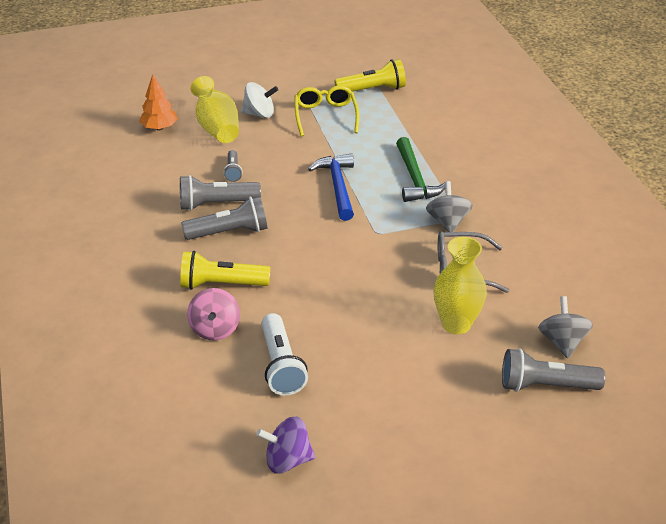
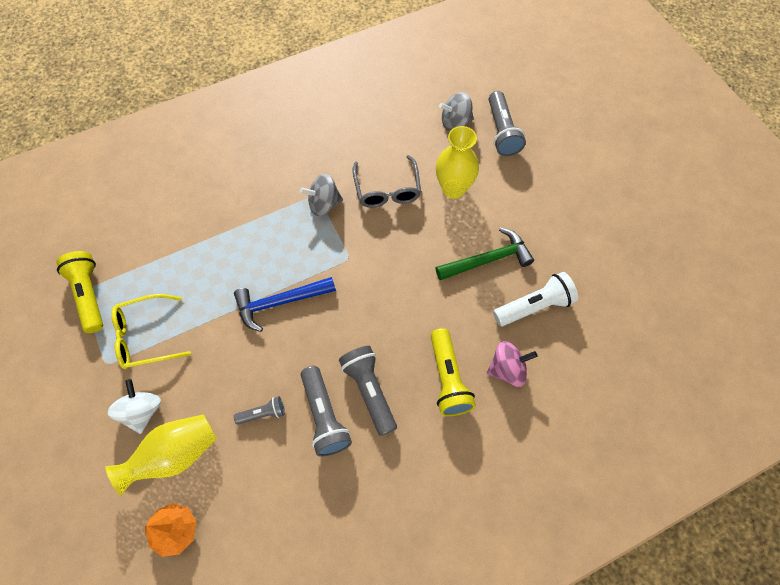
camera: 100 degrees left, 25 degrees up
(287, 460) = (625, 283): purple spinning top -> none
(415, 178) = (259, 236): green hammer -> green hammer (487, 260)

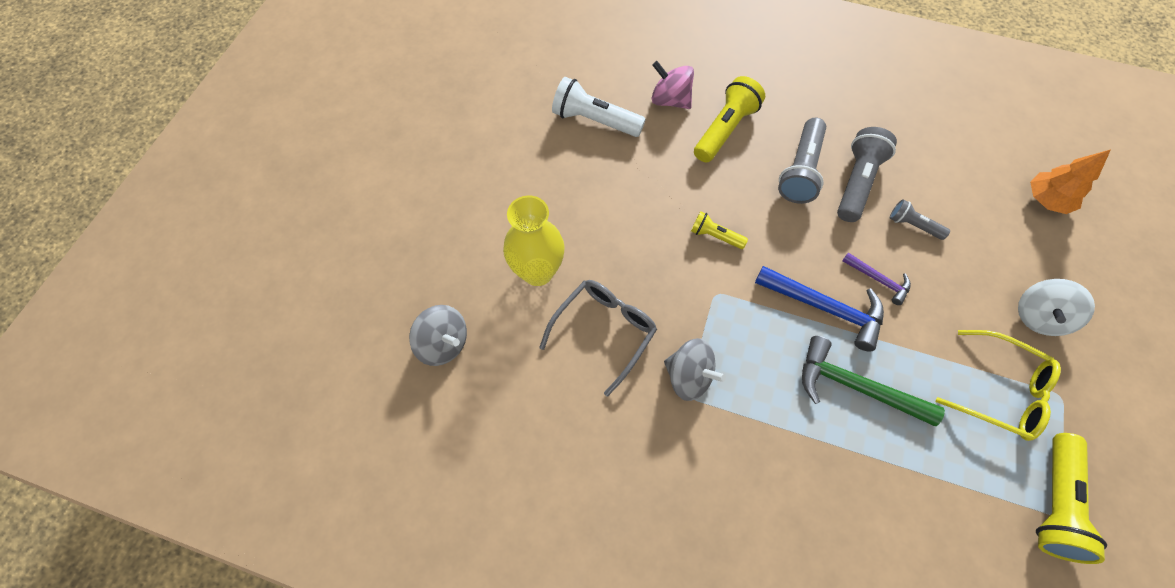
camera: 135 degrees left, 0 degrees up
(175, 455) = (1020, 254): yellow vase -> none
(260, 349) = (878, 280): none -> purple hammer
(381, 292) = (715, 236): none -> yellow flashlight
(487, 260) = (587, 183): green hammer -> green hammer (855, 386)
(502, 132) = (413, 287): grey flashlight -> none

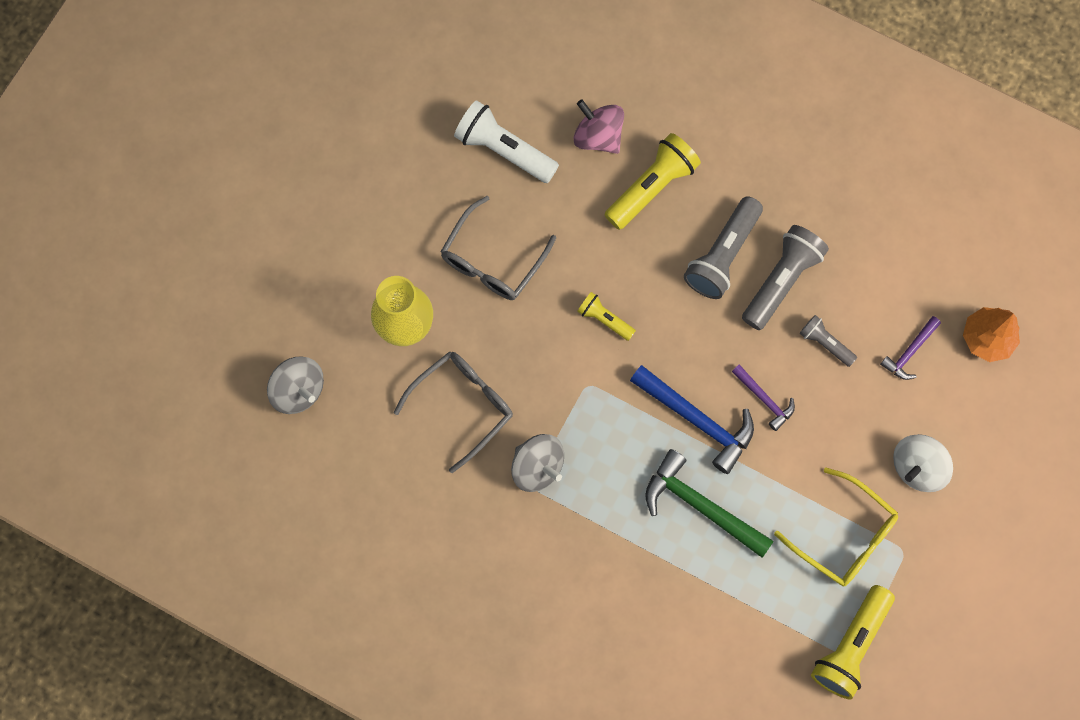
camera: 10 degrees right, 10 degrees up
(604, 203) = (493, 259): none -> grey glasses
(987, 221) = (910, 352): none -> purple hammer

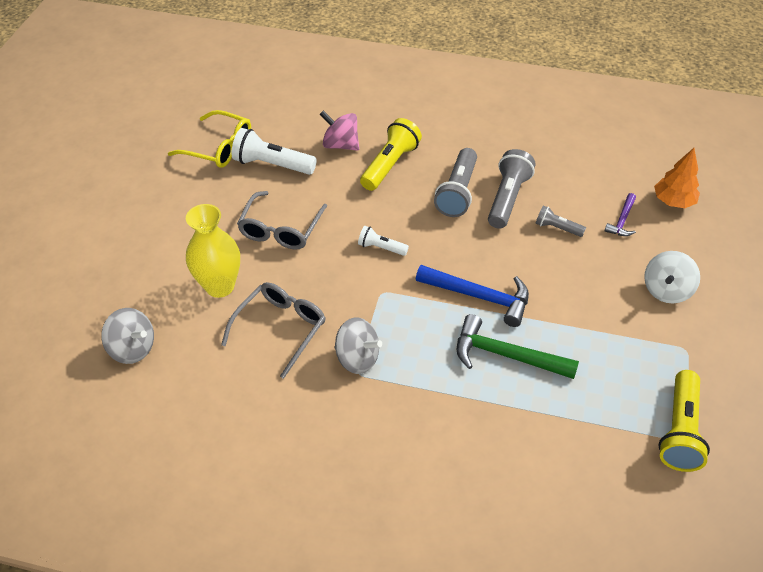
camera: 15 degrees left, 25 degrees down
(604, 319) = (381, 248): yellow flashlight -> white flashlight
(764, 399) = (526, 272): purple hammer -> none
(843, 535) = (632, 349): yellow glasses -> yellow glasses (218, 147)

